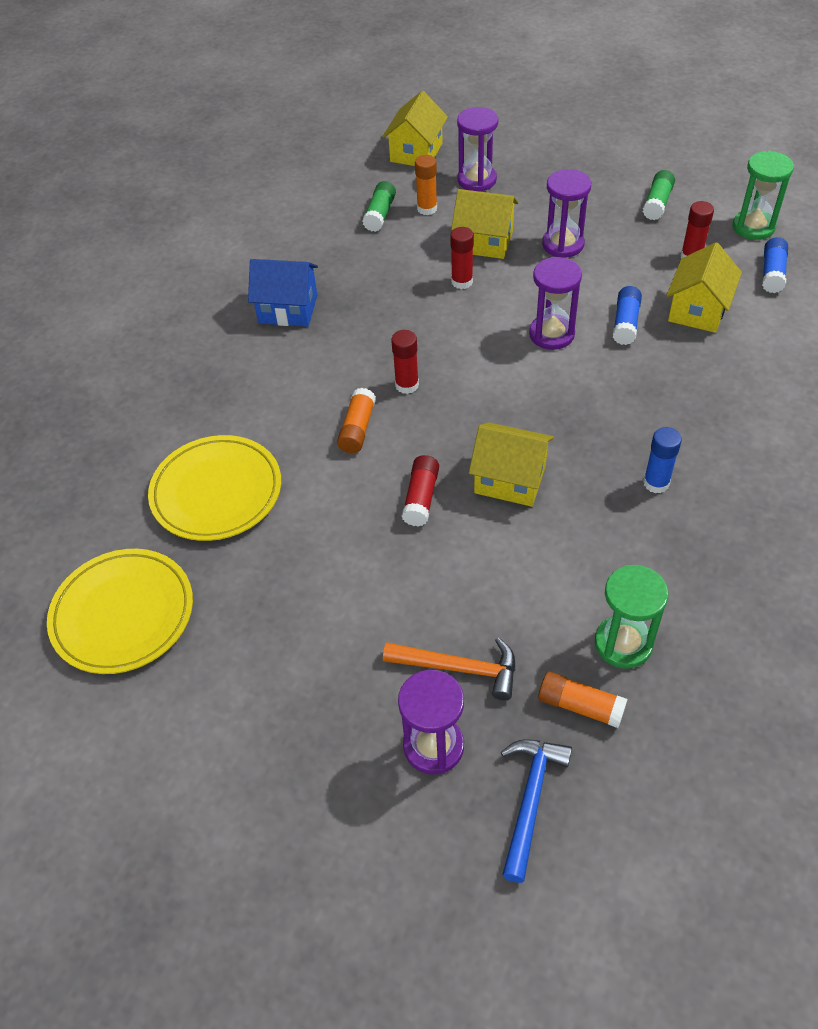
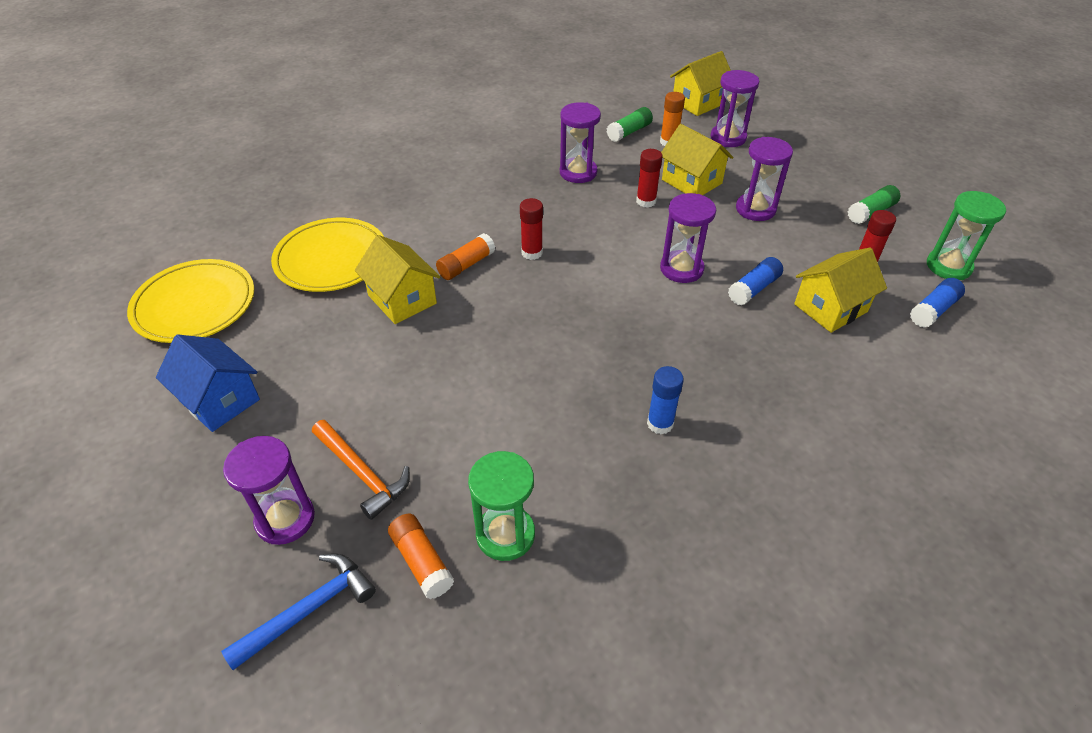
camera: 30 degrees right, 5 degrees down
(288, 309) = (500, 166): blue house -> blue house (219, 400)
(371, 281) = (578, 172): none -> purple hourglass
(421, 498) = (462, 335): red glue stick -> none
(510, 479) = (541, 357): yellow house -> yellow house (402, 299)

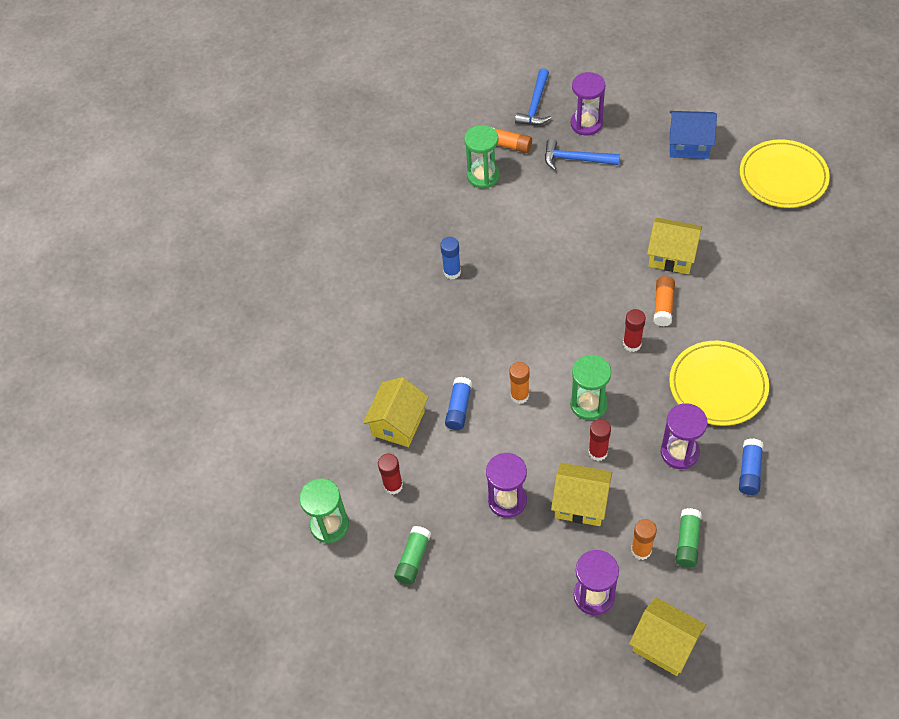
camera: 150 degrees right, 10 degrees up
(331, 259) = (752, 254): yellow plate -> yellow plate (718, 385)
(362, 473) = (575, 159): orange hammer -> blue hammer
(621, 232) = (588, 404): none -> green hourglass
(681, 269) = (519, 395): purple hourglass -> orange glue stick
(698, 102) = (664, 644): yellow house -> yellow house turned 75 degrees counterclockwise
(933, 310) = (327, 466): blue glue stick -> blue glue stick (749, 471)

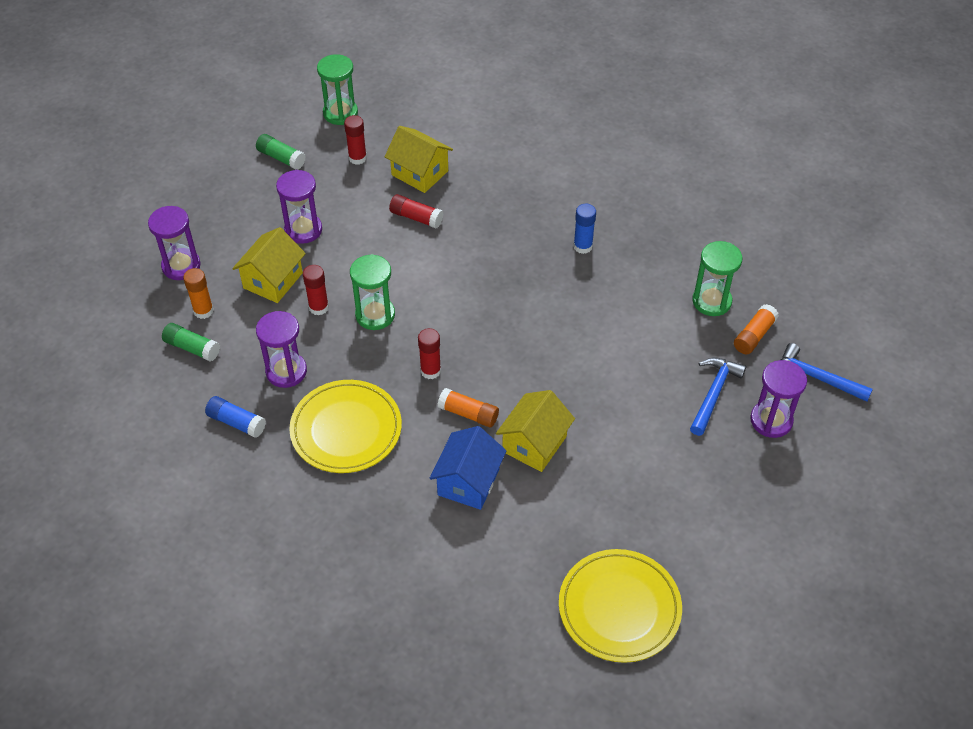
camera: 100 degrees right, 5 degrees down
(459, 408) = (416, 217): blue glue stick -> red glue stick
(519, 395) = (409, 264): orange glue stick -> none
(664, 644) = (110, 301): yellow house -> none
(689, 145) = (705, 519): blue house -> blue house (468, 482)

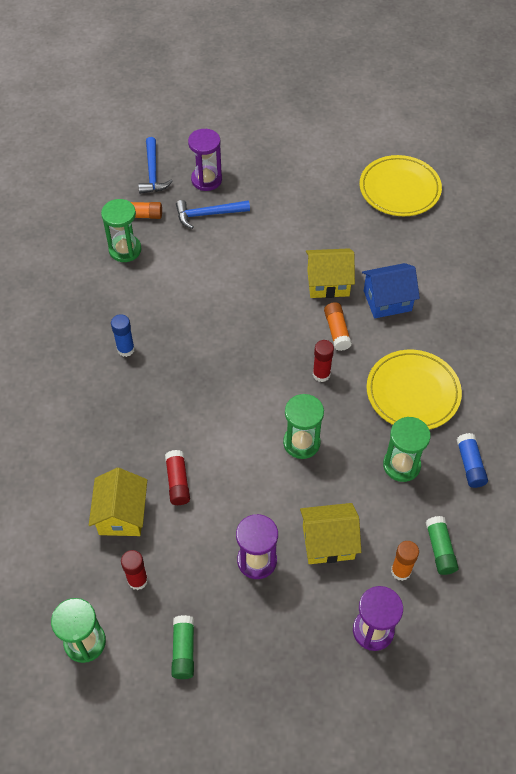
camera: 125 degrees left, 5 degrees up
(286, 371) = (401, 465): purple hourglass -> green hourglass
(319, 307) = (326, 487): red glue stick -> none

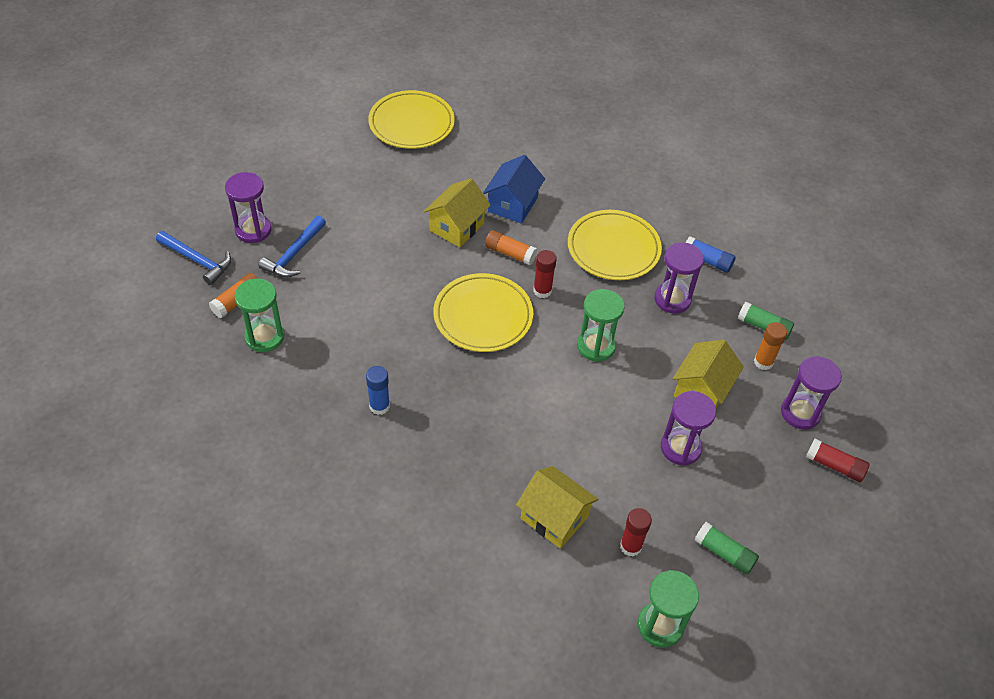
camera: 55 degrees left, 5 degrees down
(177, 482) = (557, 455): red glue stick -> red glue stick (834, 465)
(260, 354) = (483, 316): none -> yellow plate
(401, 465) = (672, 299): green hourglass -> purple hourglass

